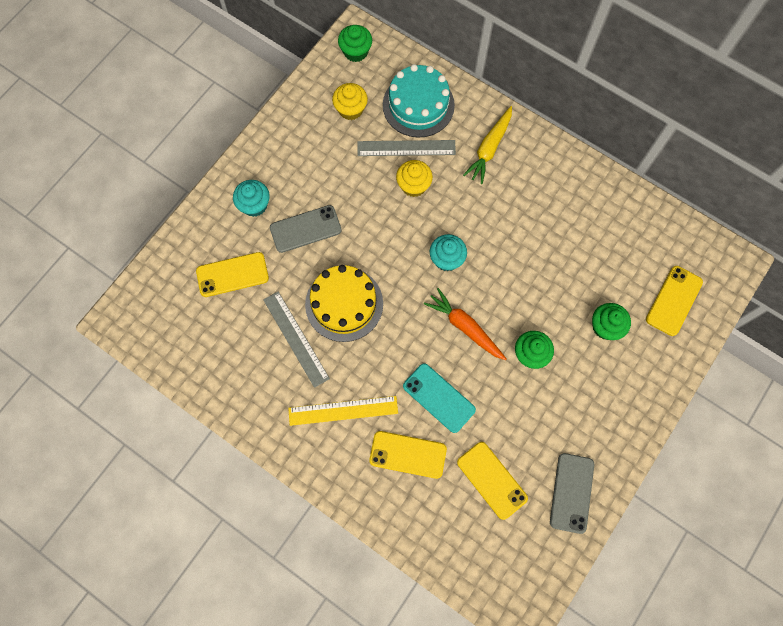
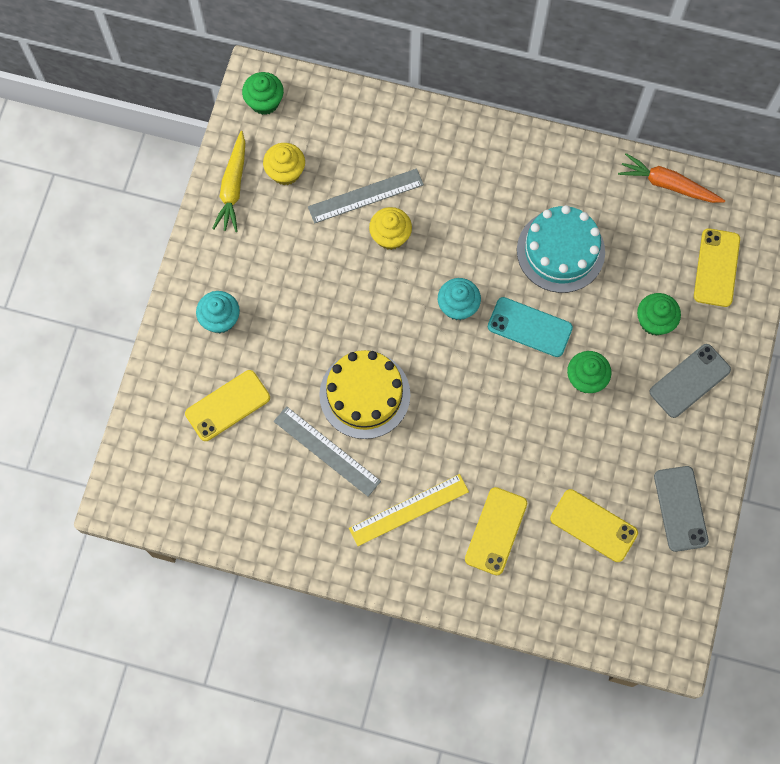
camera: 20 degrees left, 0 degrees up
(305, 229) = (289, 326): grey phone -> grey phone (690, 381)
(408, 454) = (495, 531): yellow phone -> yellow phone turned 60 degrees counterclockwise
(418, 105) = (360, 141): turquoise cake -> turquoise cake (560, 251)
(439, 398) = (506, 459): turquoise phone -> turquoise phone (530, 327)
(465, 327) = (505, 374): orange carrot -> orange carrot (668, 184)
(489, 148) = (458, 165): yellow carrot -> yellow carrot (233, 187)

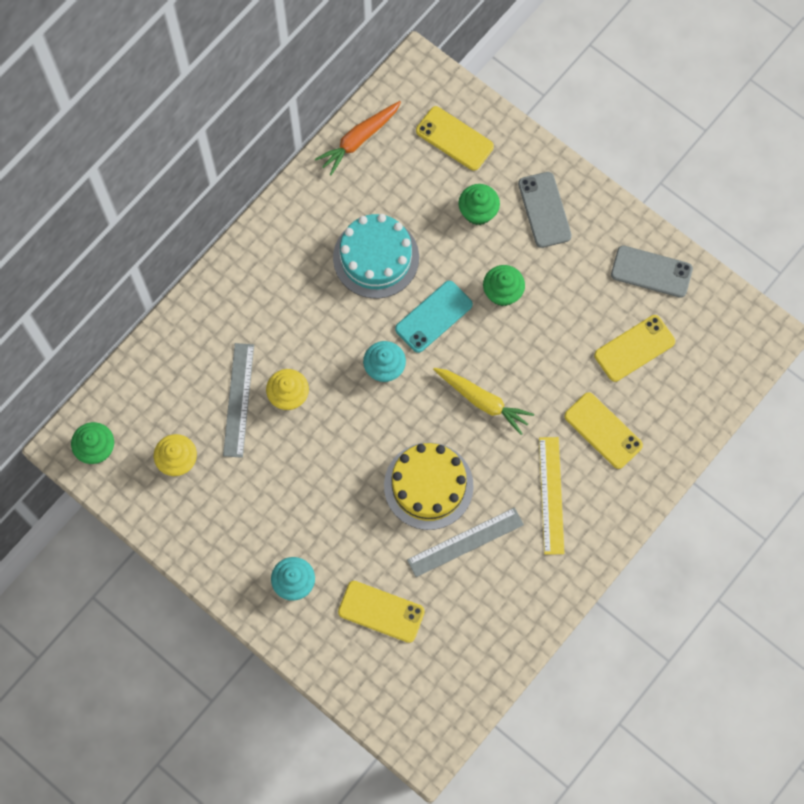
camera: 65 degrees left, 0 degrees up
(227, 405) = (381, 612): yellow phone -> yellow phone turned 60 degrees counterclockwise
(233, 187) = (168, 515): yellow carrot -> yellow carrot (482, 401)

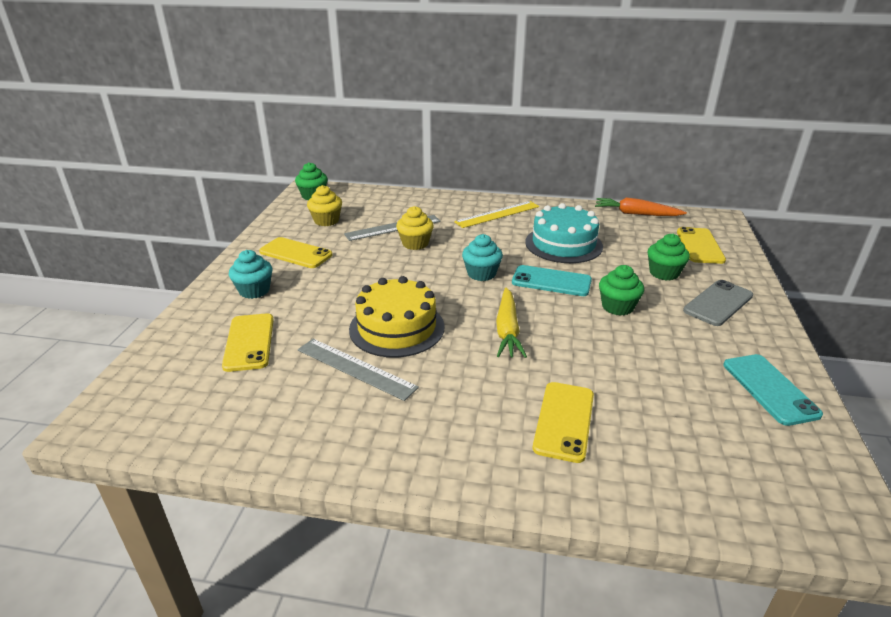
camera: 60 degrees right, 40 degrees down
(551, 495) = (454, 409): yellow ruler -> yellow ruler (497, 214)
(634, 348) = (678, 409): yellow phone -> yellow phone (295, 253)
(651, 272) = (769, 389): grey phone -> turquoise phone

